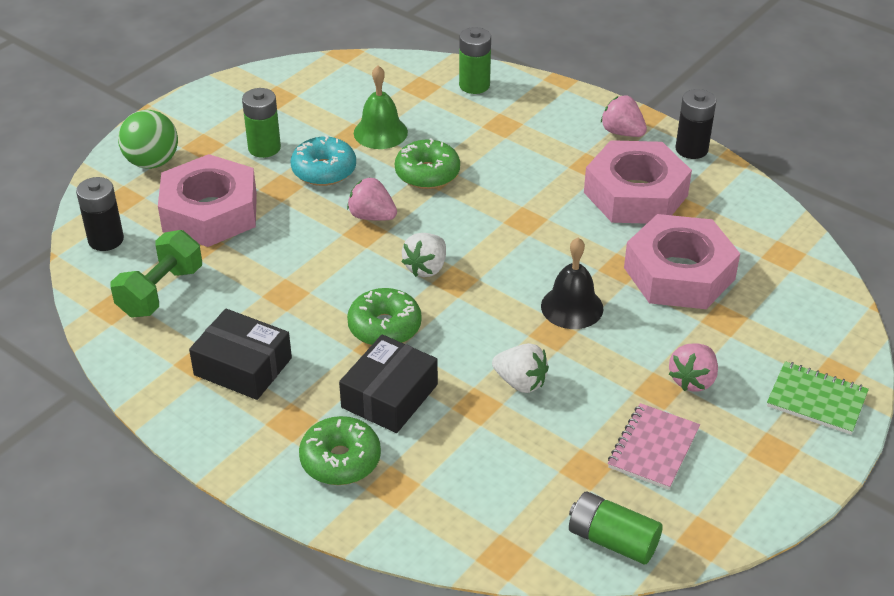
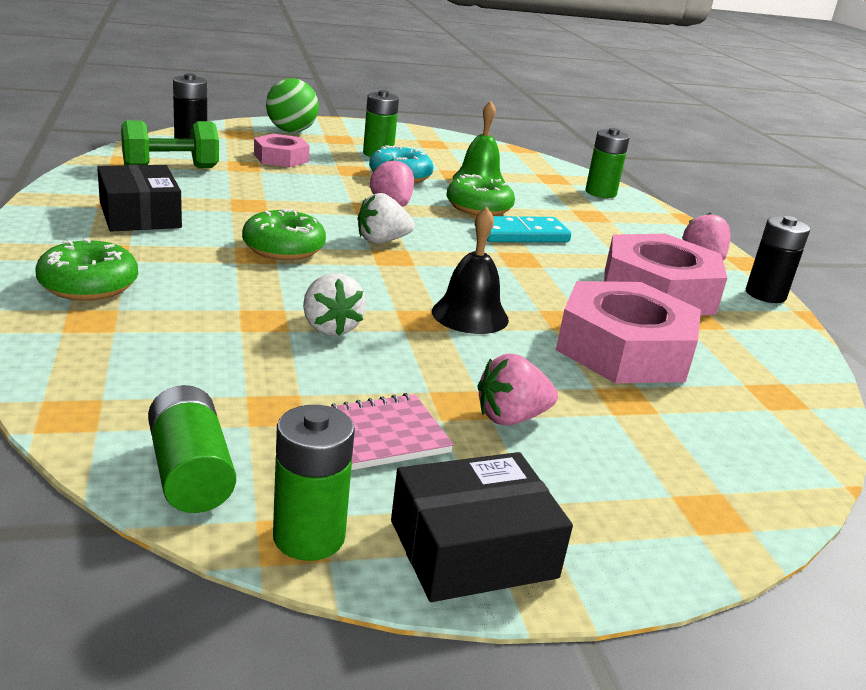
camera: 35 degrees right, 15 degrees down
(210, 212) = (281, 158): pink nut -> pink nut, size x0.56
(389, 396) = (205, 278): black box -> black box (473, 549)
(492, 188) = (521, 234): none -> turquoise domino
(709, 530) = (309, 537): none -> green battery
(816, 400) = (647, 517): green notebook -> none

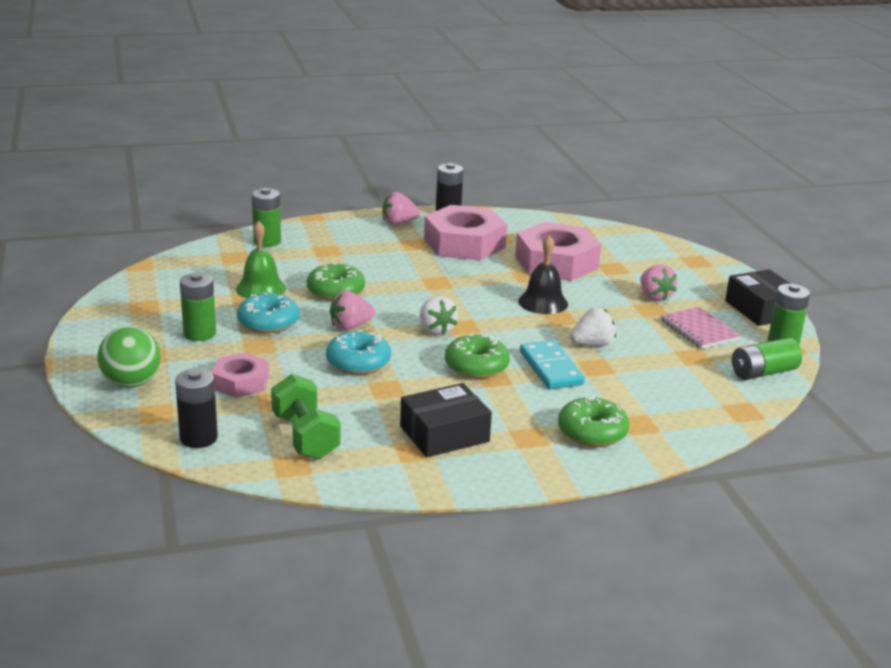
camera: 90 degrees left, 0 degrees up
(307, 199) = (358, 363): none -> turquoise donut
(521, 234) = (388, 278): turquoise domino -> turquoise domino (550, 368)

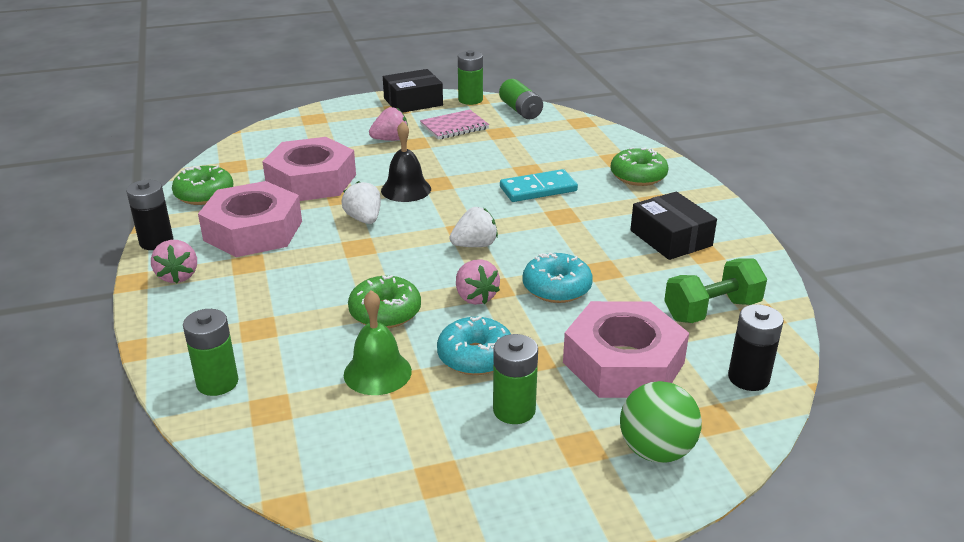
camera: 90 degrees left, 5 degrees up
(240, 382) = (623, 362): pink nut -> pink nut, size x1.79
(476, 367) = (545, 223): green donut -> green donut (204, 194)
(592, 344) = (489, 170): white strawberry -> white strawberry (364, 219)

